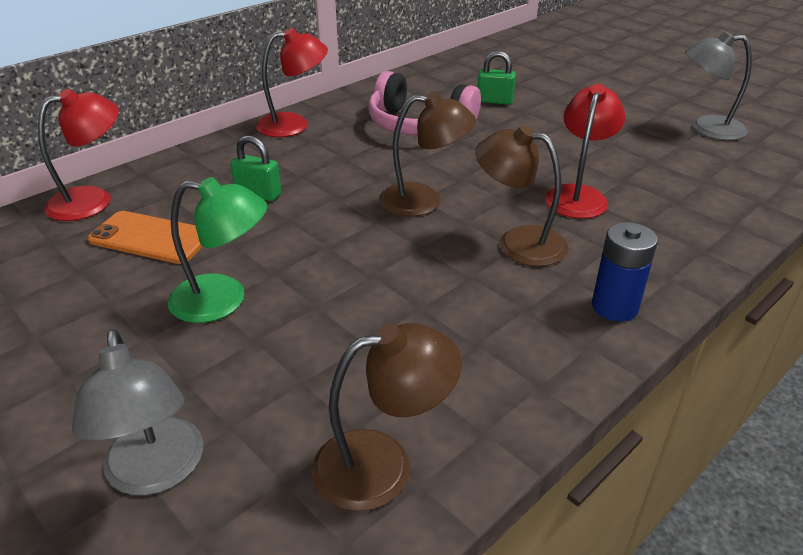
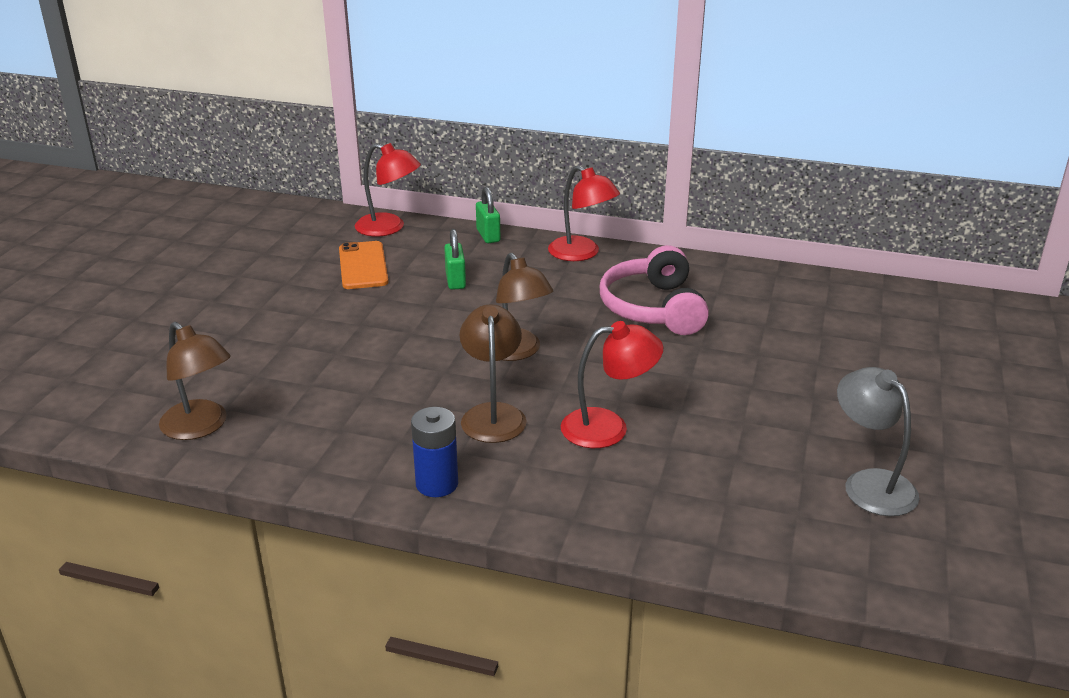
camera: 60 degrees right, 5 degrees down
(156, 473) = (156, 357): grey lamp -> none
(223, 300) = (316, 318): green lamp -> none
(494, 101) = (760, 332): green padlock -> green padlock (488, 235)

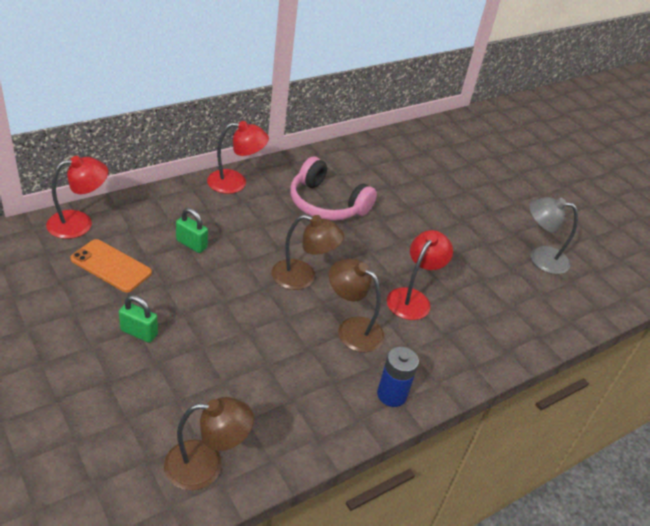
camera: 55 degrees left, 10 degrees up
(488, 235) = (159, 196): green padlock -> green padlock (139, 332)

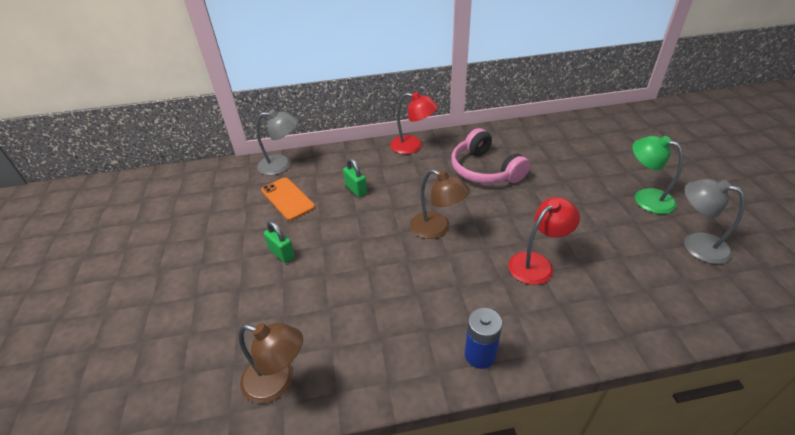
camera: 30 degrees right, 0 degrees up
(79, 223) = (281, 165): red lamp -> grey lamp
(352, 329) = (465, 282): brown lamp -> none
(488, 217) = (645, 198): none -> green lamp

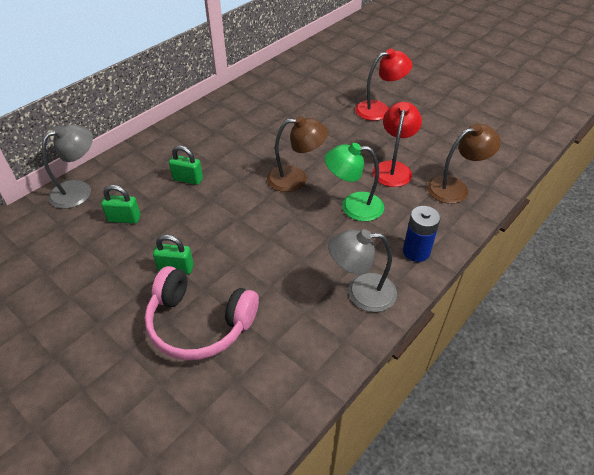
camera: 40 degrees left, 5 degrees up
(278, 382) = (290, 365): brown lamp -> brown lamp (455, 188)
(287, 199) = (124, 219): orange phone -> green padlock
(413, 146) = (202, 118): red lamp -> red lamp (379, 109)
(484, 170) = (286, 114): pink headphones -> pink headphones (199, 324)
(645, 198) = (419, 88): green lamp -> green lamp (353, 206)
(696, 244) = (475, 108): grey lamp -> grey lamp (361, 292)

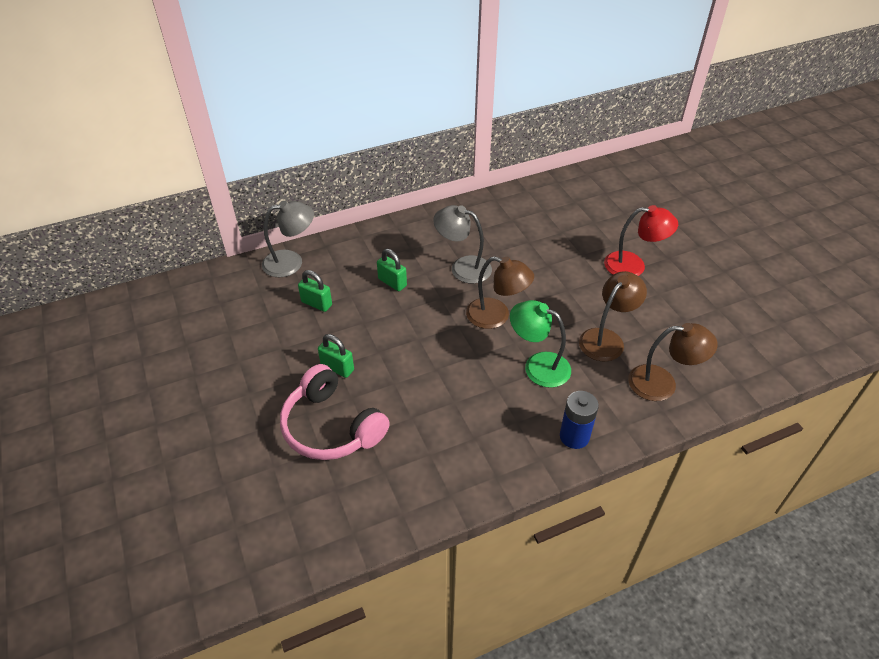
camera: 25 degrees right, 0 degrees up
(361, 292) = (493, 456): grey lamp -> grey lamp (463, 267)
(393, 168) = (606, 339): red lamp -> brown lamp

